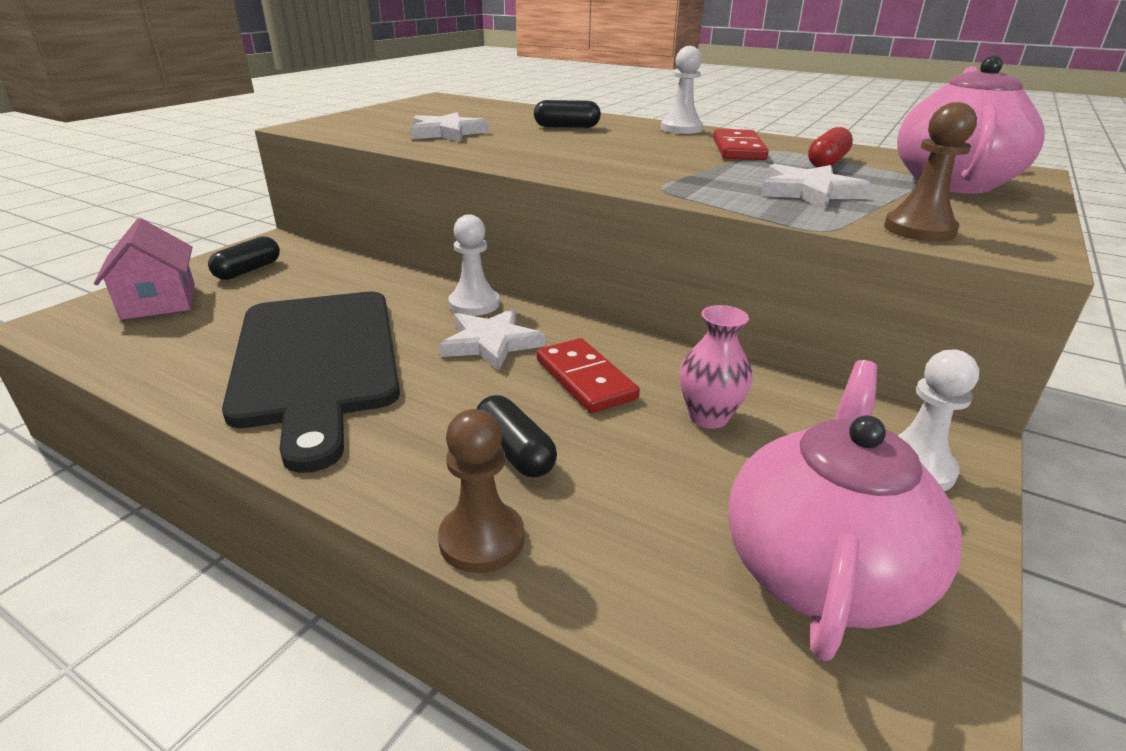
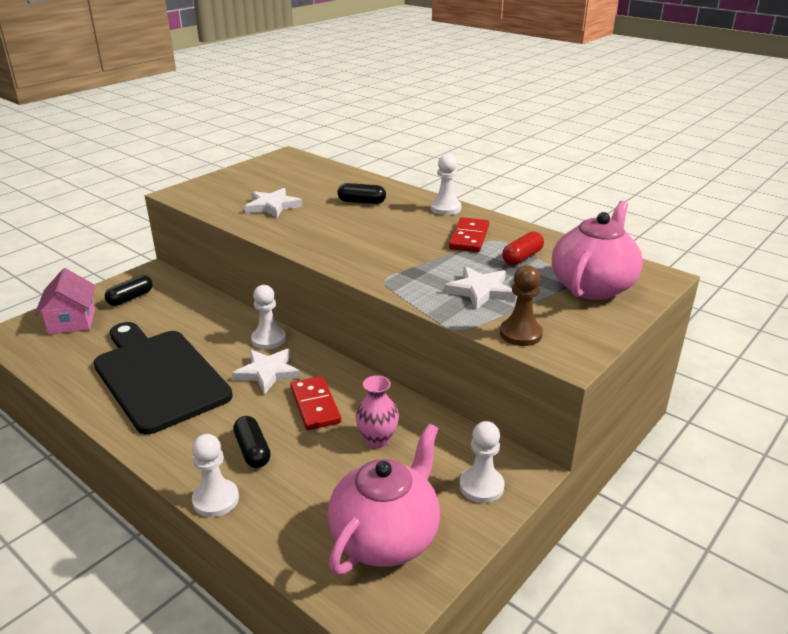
camera: 10 degrees right, 0 degrees up
(317, 361) = (158, 376): black cutting board -> black cutting board turned 150 degrees clockwise
(482, 539) = (216, 499): brown pawn -> white pawn

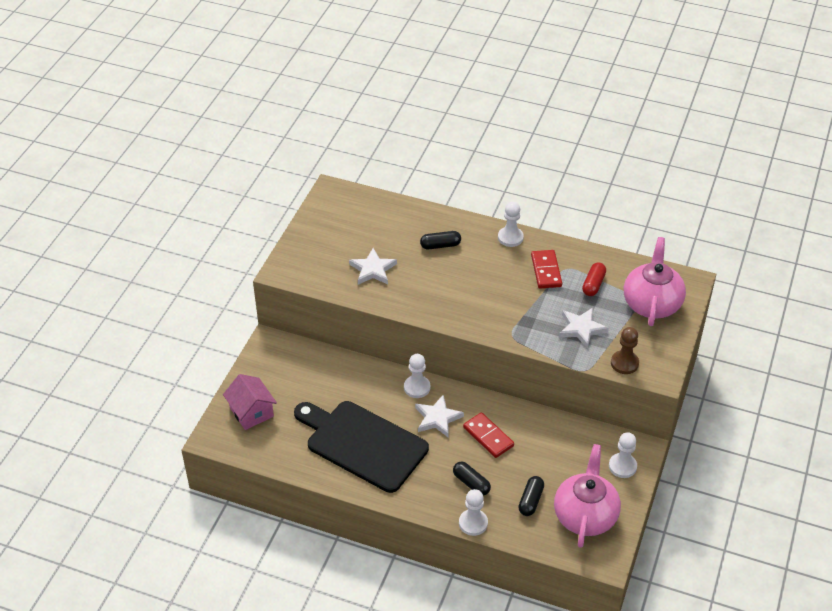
camera: 20 degrees left, 15 degrees up
(130, 298) = (277, 375): black capsule -> black capsule (530, 500)
(377, 440) = (544, 452): pink vase -> none

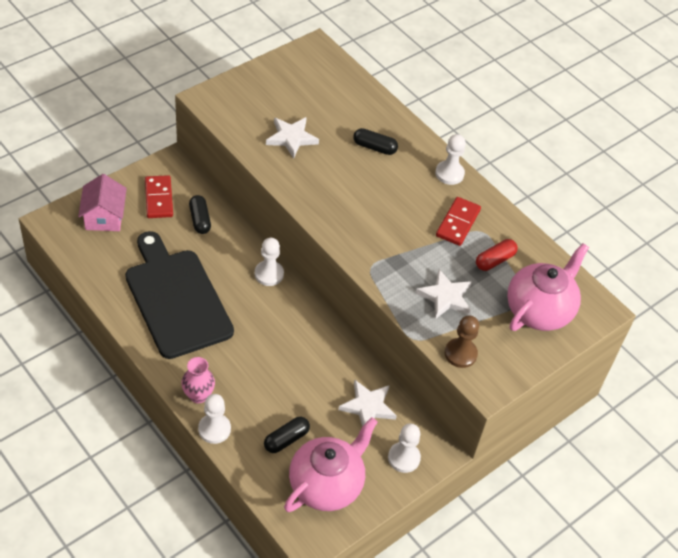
camera: 25 degrees right, 5 degrees up
(437, 418) = (264, 313): white star -> white star (368, 406)
(440, 505) = (198, 395): none -> pink vase
(471, 483) = (244, 391): black capsule -> black capsule (200, 220)
(488, 436) = (297, 356): red domino -> red domino (159, 198)

